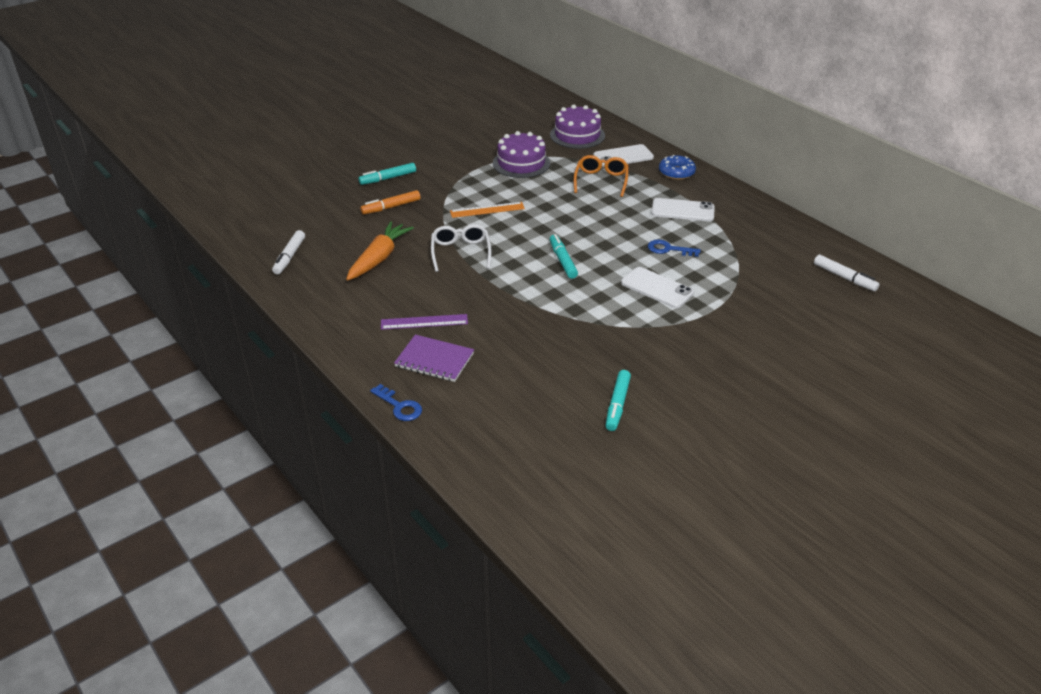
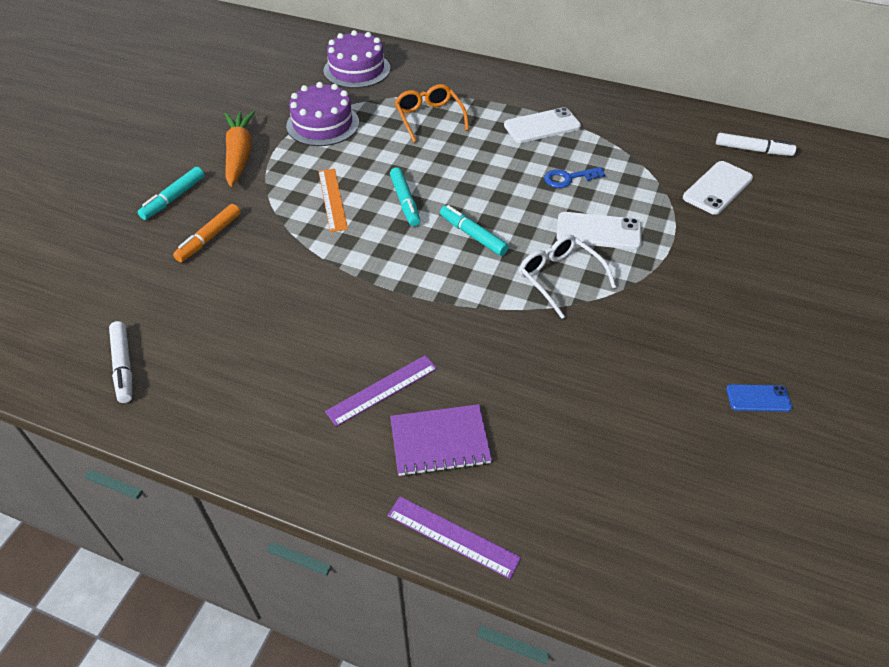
camera: 30 degrees left, 10 degrees up
(379, 258) = (251, 319): orange carrot -> orange carrot (239, 155)
(399, 406) = (453, 536): blue key -> purple ruler
(460, 252) = (347, 270): white glasses -> white glasses (559, 278)
(487, 210) = (332, 199): orange ruler -> orange ruler turned 60 degrees counterclockwise
(617, 405) = (690, 404): turquoise marker -> turquoise marker (405, 201)
(623, 156) = (427, 81): white phone -> white phone (717, 188)
(671, 420) = (758, 398): none -> blue phone
(676, 172) = (497, 83): blue donut -> none

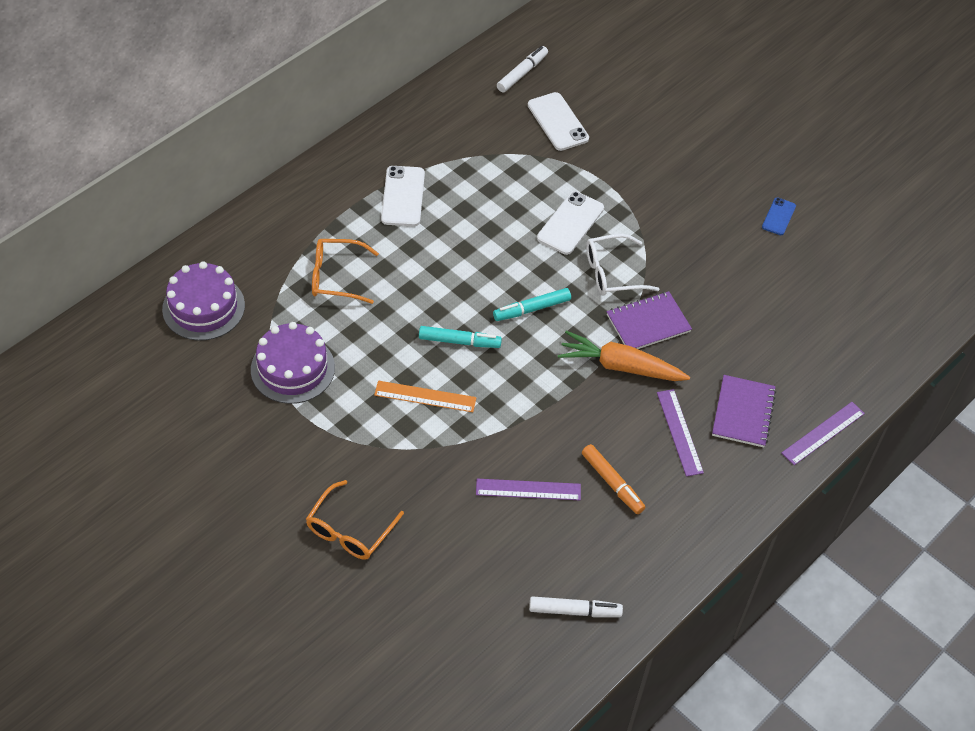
camera: 70 degrees left, 5 degrees up
(174, 198) = (350, 530): turquoise marker -> orange glasses
(209, 238) = (431, 511): orange marker -> orange marker (612, 482)
(239, 155) = (305, 456): orange carrot -> orange carrot (620, 366)
(257, 292) = (528, 489): none -> purple ruler
(513, 324) = (648, 323): none -> purple notebook
(569, 178) = (491, 211): blue key -> none

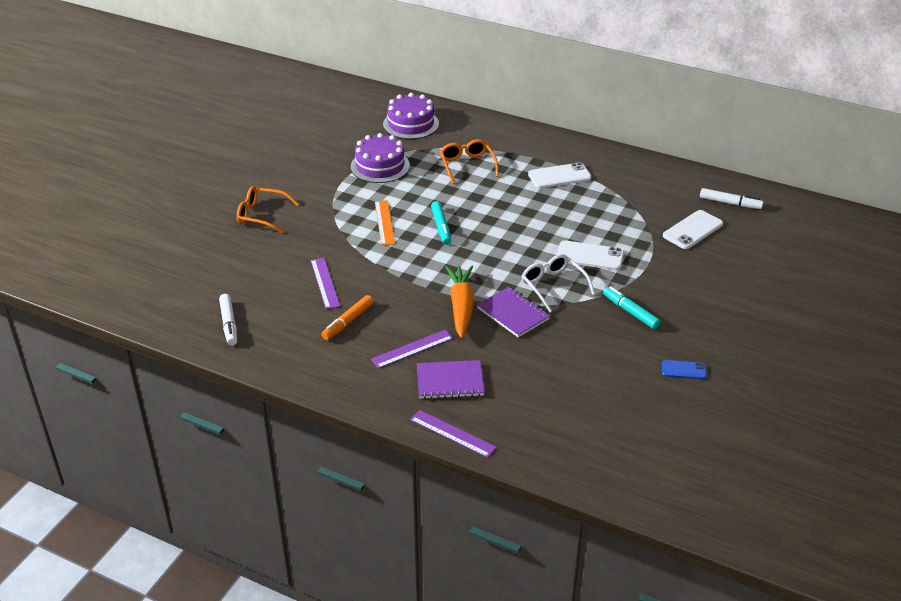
camera: 75 degrees right, 15 degrees down
(532, 309) = (491, 253): turquoise marker -> turquoise marker (630, 312)

